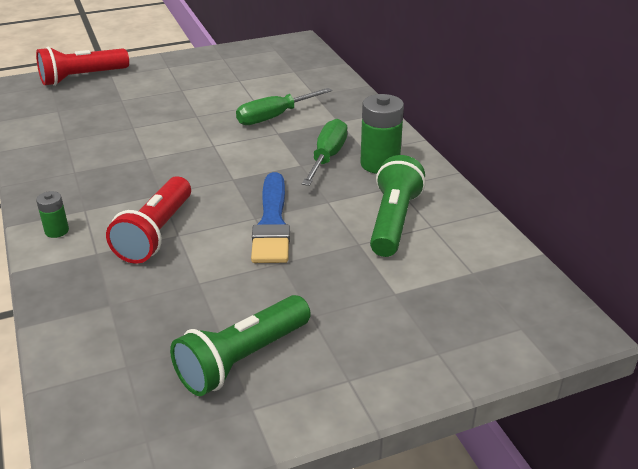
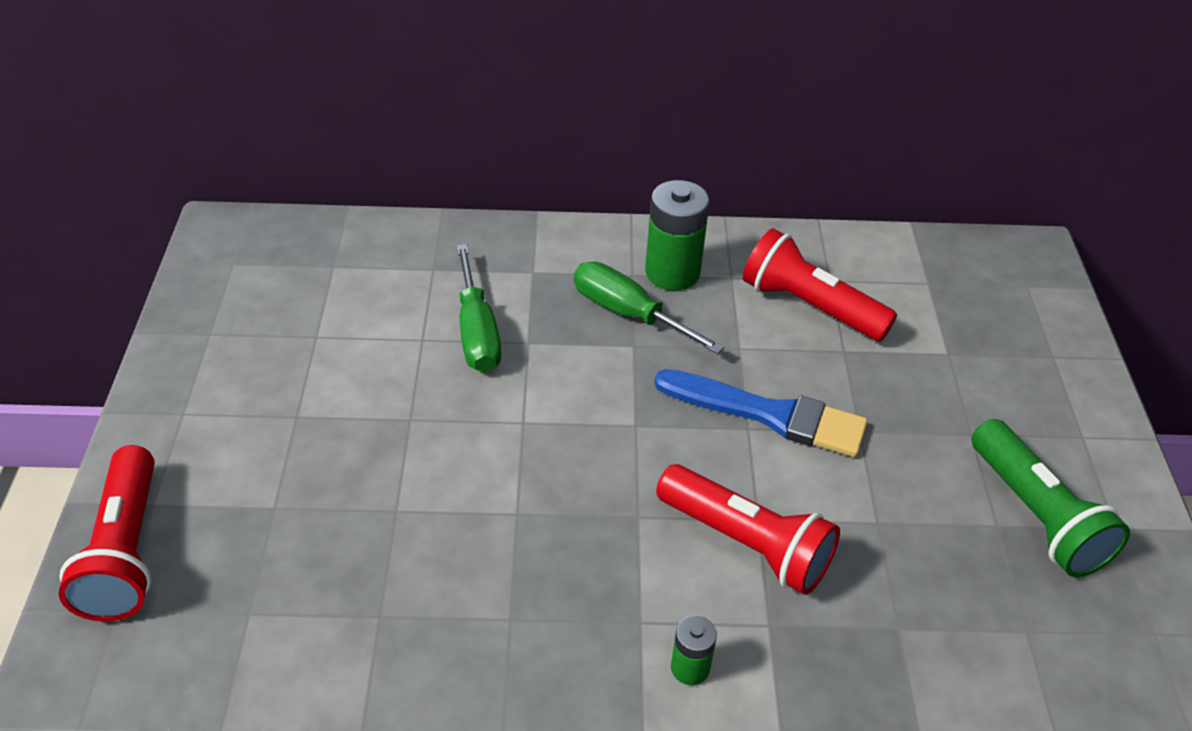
camera: 70 degrees left, 10 degrees up
(393, 221) = (809, 306): green flashlight -> red flashlight

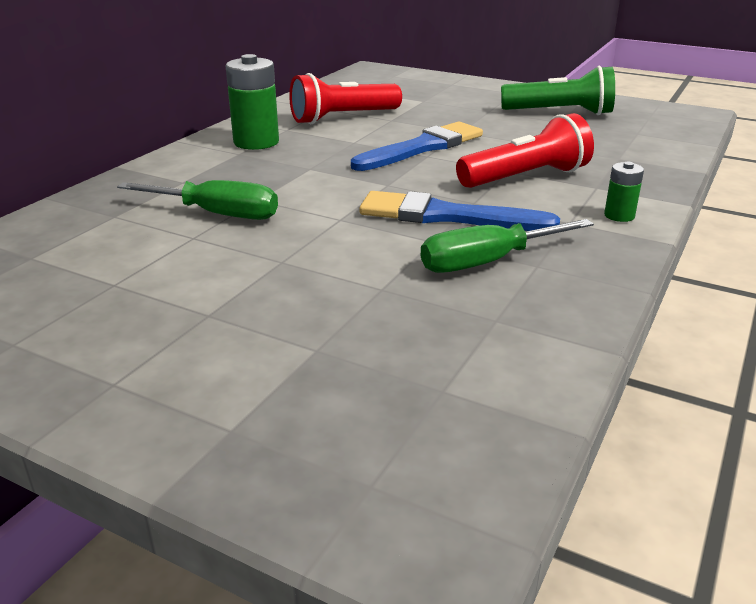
camera: 60 degrees left, 15 degrees down
(125, 552) = (286, 463): red flashlight -> none
(583, 504) = (446, 216): none -> blue brush
(629, 314) = (276, 162): green screwdriver -> green screwdriver (488, 262)

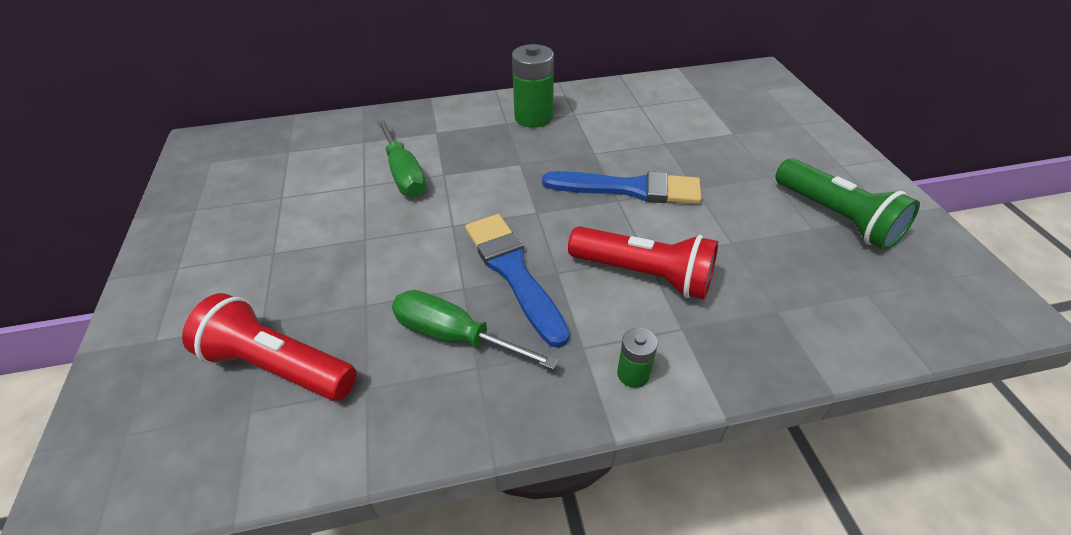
camera: 50 degrees right, 15 degrees up
(342, 118) = (632, 121): red flashlight -> red flashlight (278, 366)

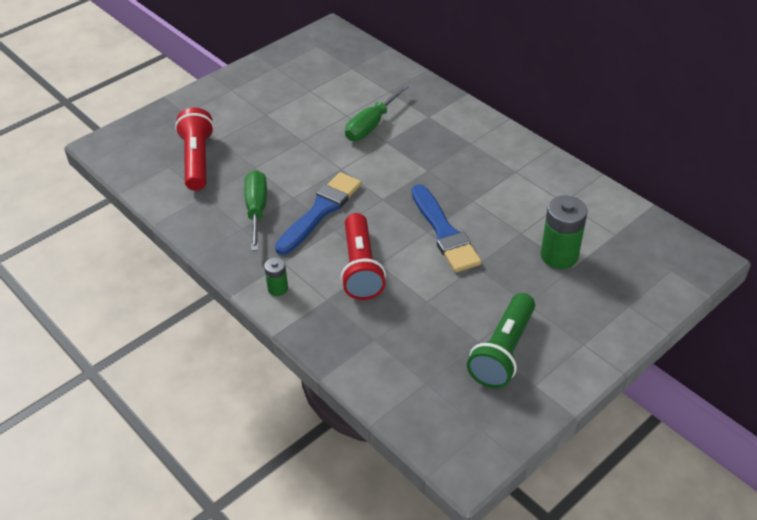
camera: 60 degrees right, 0 degrees up
(533, 117) = (490, 153): green battery -> green battery (559, 255)

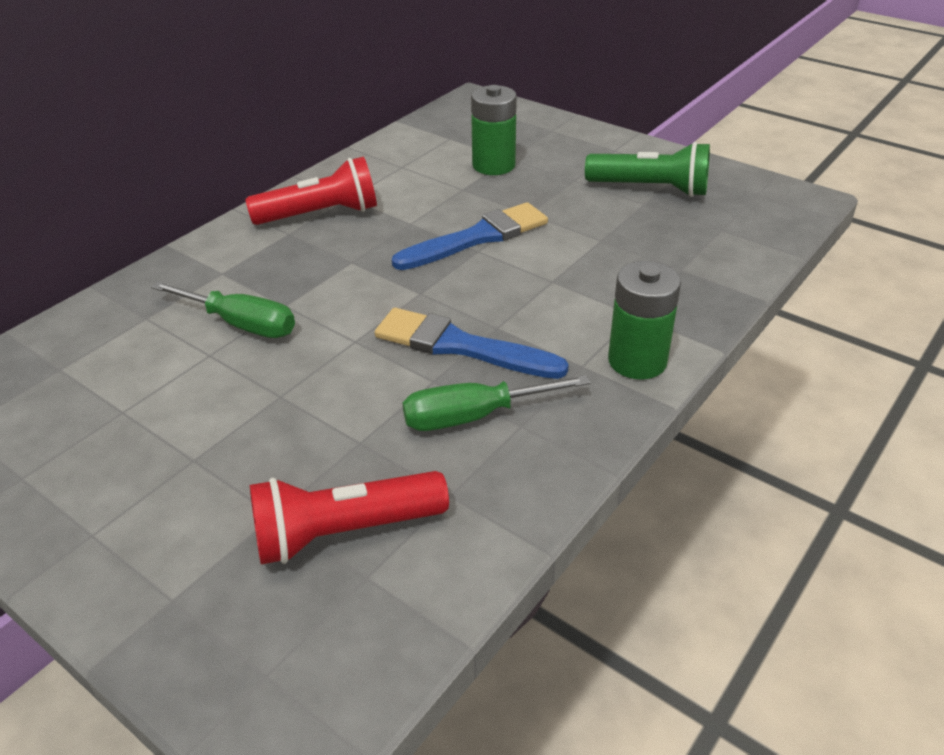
camera: 100 degrees left, 5 degrees down
(278, 288) = (637, 361): green battery -> green battery, size x1.90
(360, 268) = (566, 294): red flashlight -> red flashlight (321, 214)

